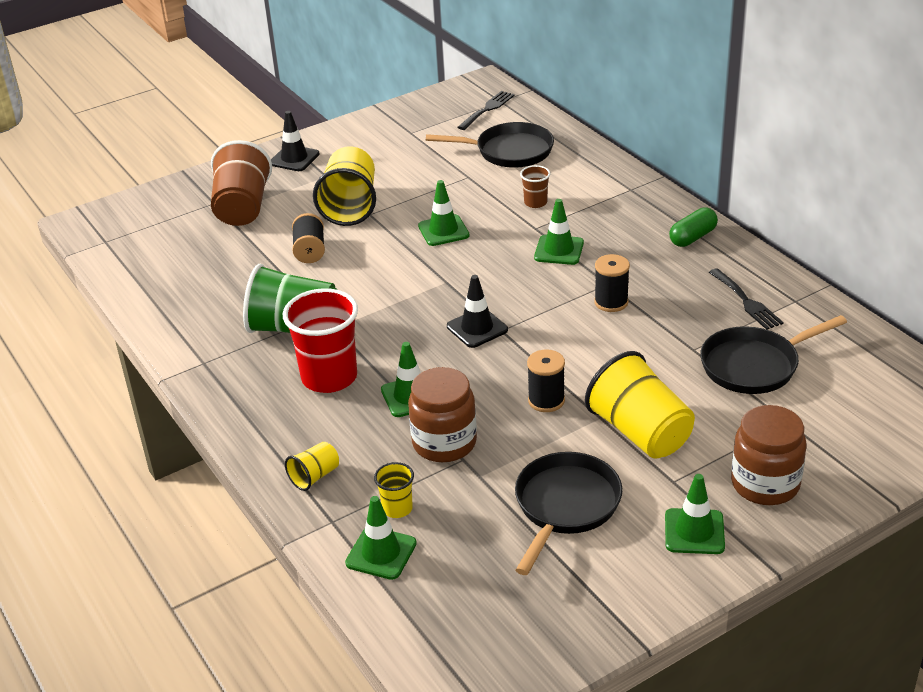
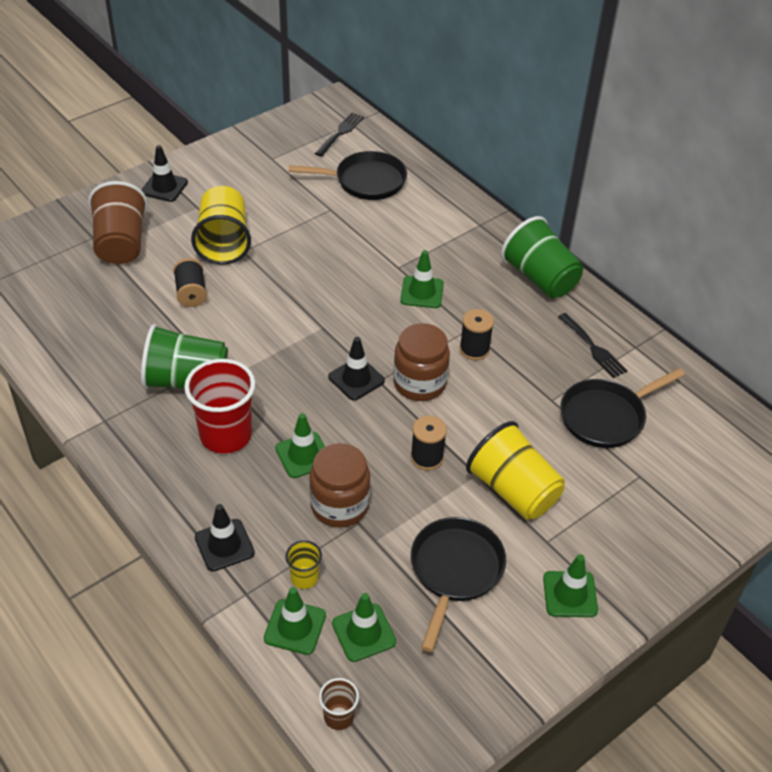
camera: 10 degrees left, 10 degrees up
(314, 476) = (224, 545): yellow cup -> black traffic cone
(443, 231) = (314, 270): green traffic cone -> green traffic cone (364, 633)
(535, 202) = (395, 239): brown cup -> brown cup (339, 716)
(692, 237) = (540, 278): green capsule -> green cup
(765, 484) = (626, 542): brown jar -> brown jar (419, 383)

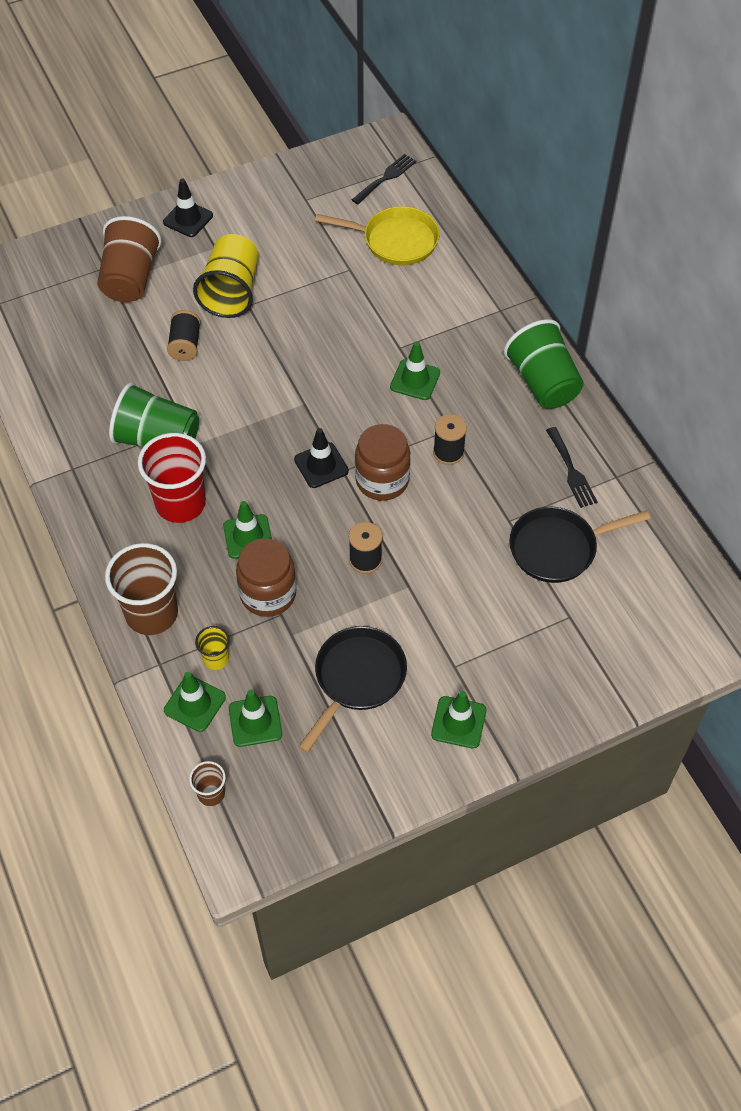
camera: 15 degrees right, 10 degrees up
(224, 545) = (151, 613): black traffic cone -> brown cup
(365, 181) = (395, 241): black pan -> yellow pan
(513, 490) = (439, 609): yellow cup -> none

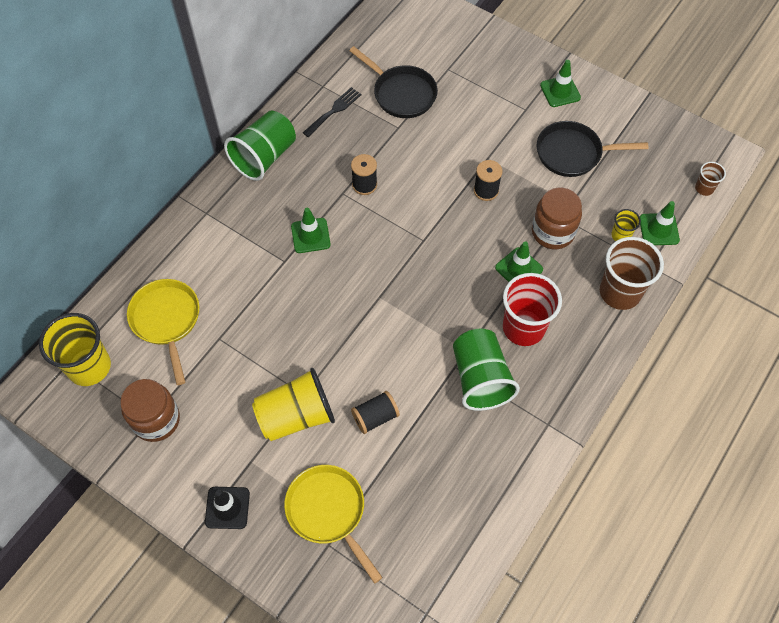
camera: 120 degrees left, 5 degrees up
(130, 278) = (328, 511): brown cup -> yellow pan
(255, 721) = (643, 191): green traffic cone -> none
(321, 465) = (428, 256): black traffic cone -> none
(382, 480) = (415, 212): brown jar -> brown jar (156, 420)
(386, 178) = (89, 367): black fork -> yellow cup

